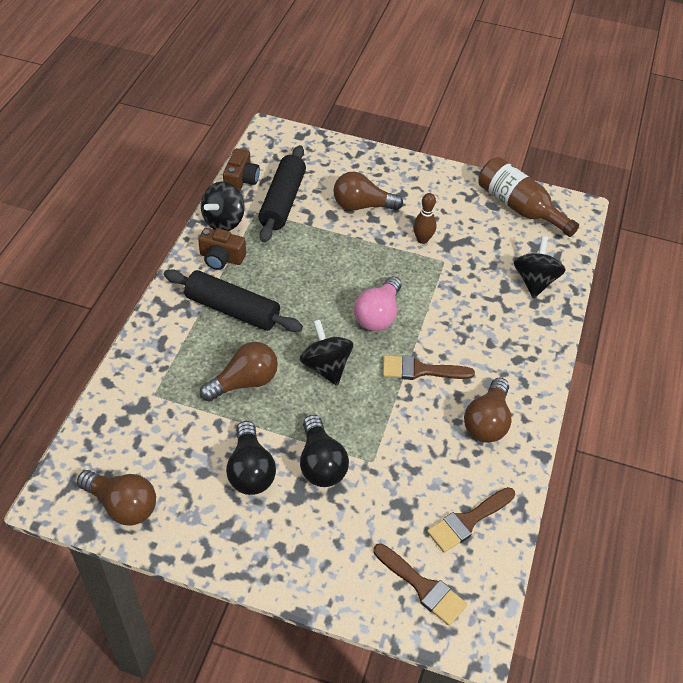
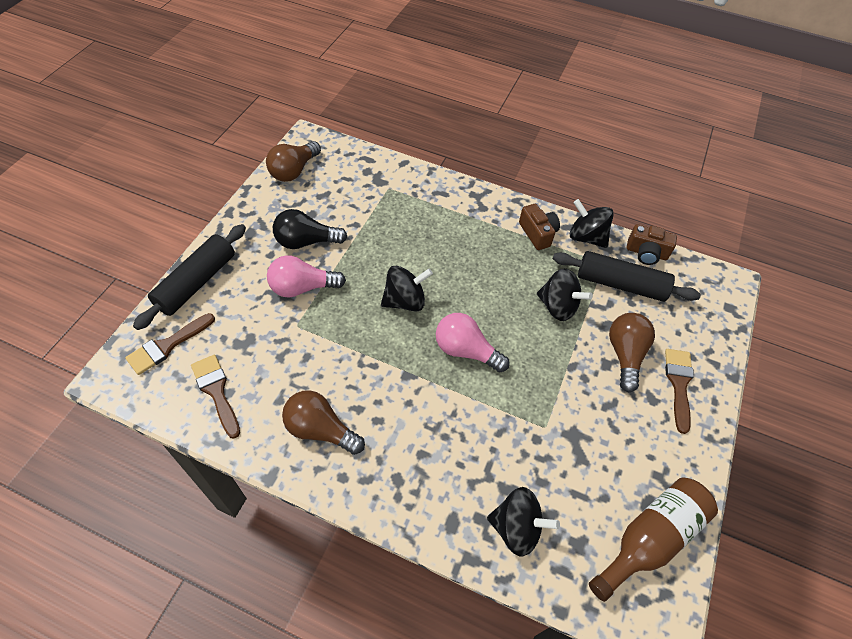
camera: 95 degrees right, 5 degrees up
(221, 258) = (538, 233): brown camera -> brown camera turned 135 degrees clockwise
(232, 309) = (475, 238): black rolling pin -> black rolling pin (197, 283)
(244, 382) = (394, 242): brown light bulb -> none
(315, 247) = (558, 306): none -> black spinning top
(320, 463) = (302, 287): black light bulb -> pink light bulb
(420, 370) = (392, 378): brown brush -> brown brush (679, 384)
(422, 239) = (578, 409): brown bowling pin -> none

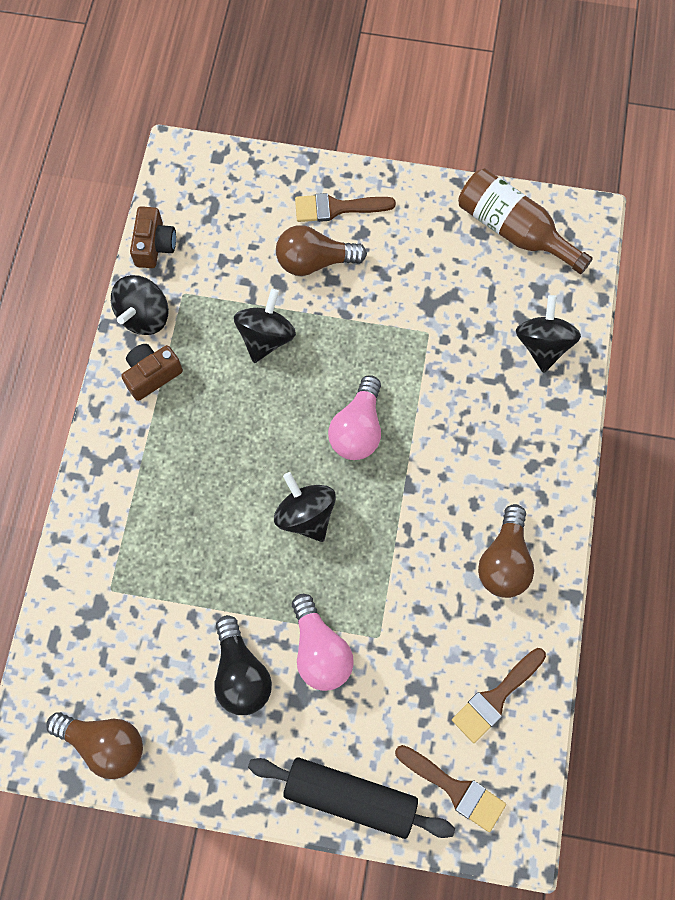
camera: 100 degrees left, 15 degrees up
(620, 284) = (213, 272): black rolling pin -> none

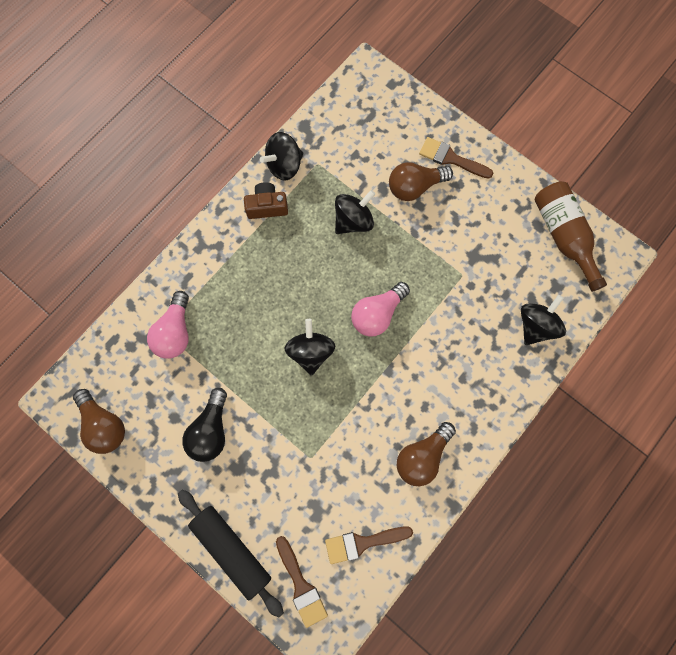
camera: 30 degrees right, 5 degrees up
(154, 245) = (317, 122): brown camera -> none
(314, 261) = (415, 187): brown light bulb -> brown light bulb turned 45 degrees counterclockwise
(320, 650) = (268, 444): pink light bulb -> pink light bulb (175, 332)

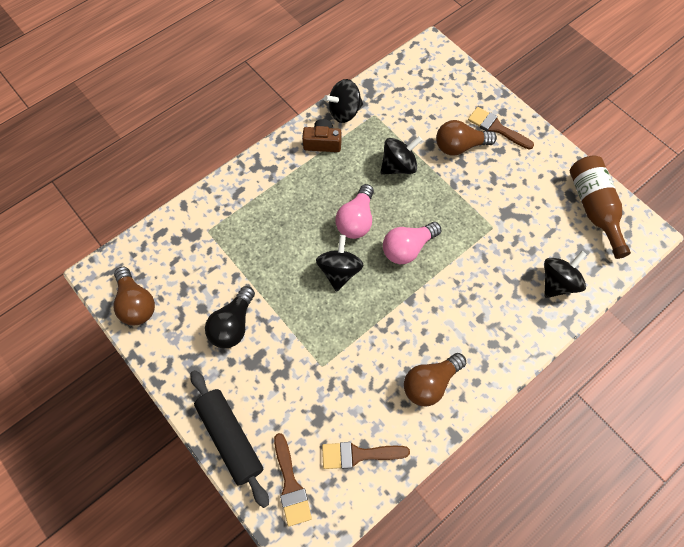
camera: 10 degrees right, 10 degrees down
(175, 332) = (218, 234): pink light bulb -> pink light bulb (356, 220)

